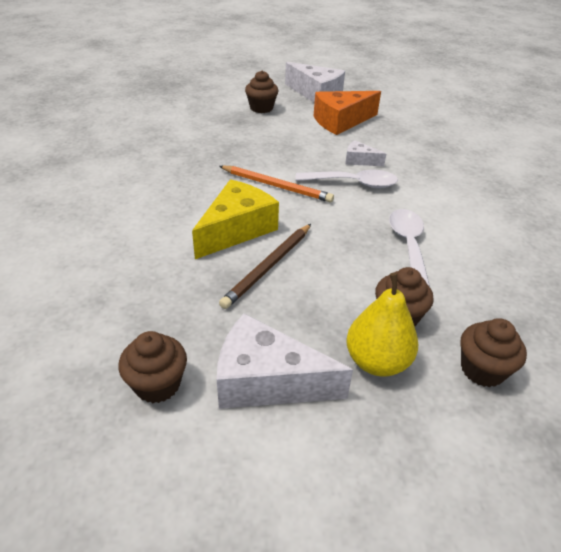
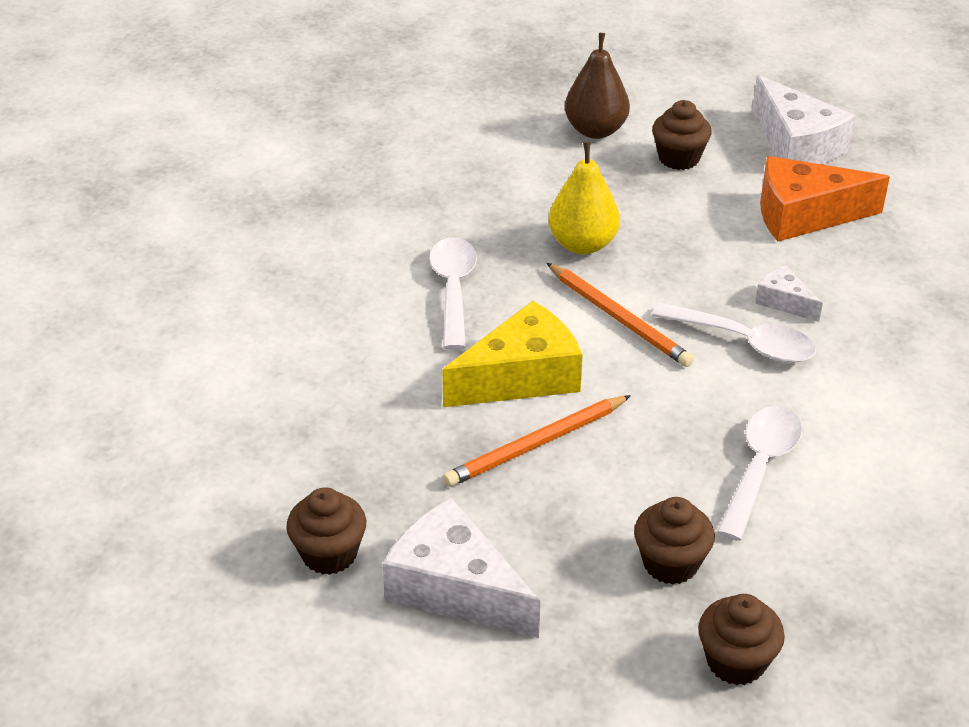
camera: 25 degrees right, 0 degrees up
(167, 191) = (453, 290): none -> white spoon
(209, 103) = (595, 130): none -> brown pear
(269, 267) = (536, 445): brown pencil -> orange pencil
(377, 362) = (603, 609): yellow pear -> yellow pear (582, 244)

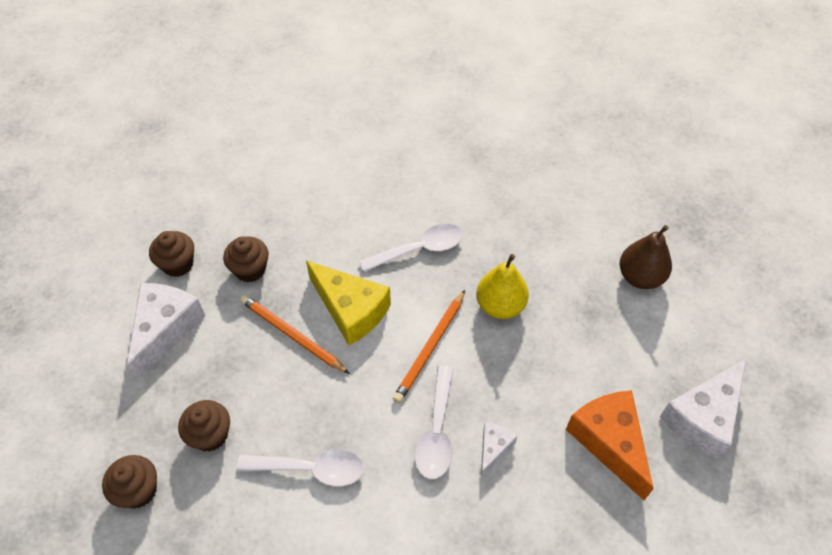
camera: 70 degrees right, 15 degrees up
(679, 158) = (636, 338): brown cupcake -> brown cupcake (250, 270)

